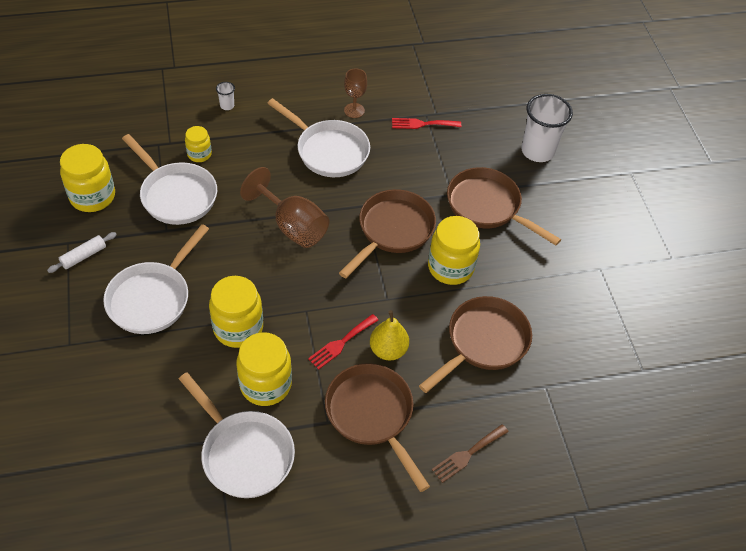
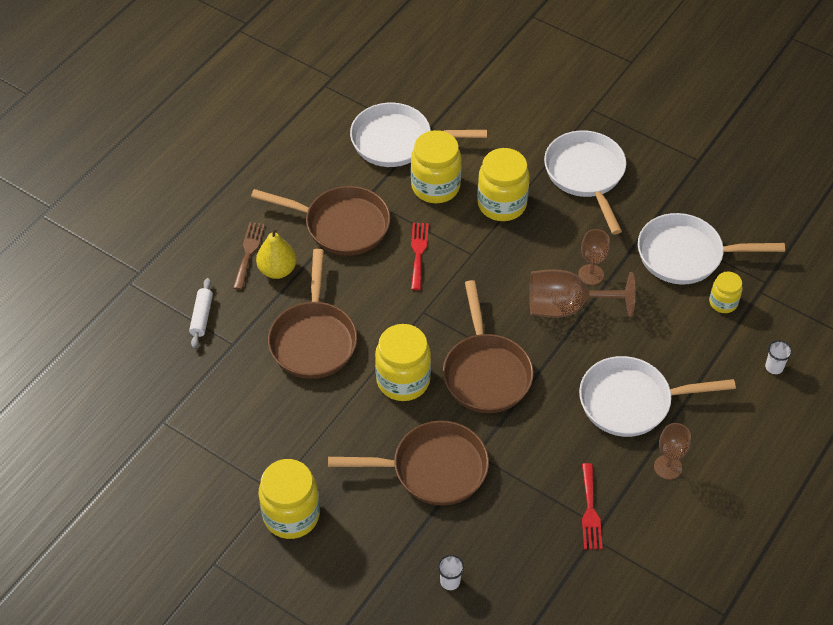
camera: 140 degrees right, 0 degrees up
(84, 256) = (673, 161): white rolling pin -> white rolling pin (201, 317)
(92, 196) = (738, 202): yellow jar -> yellow jar (291, 515)
(249, 232) = (591, 274): none -> brown goblet
(388, 350) = (379, 275): yellow pear -> yellow pear (277, 270)
(422, 124) = (590, 511): red fork -> red fork turned 135 degrees clockwise
(537, 151) = (450, 581): white cup -> white cup, size x0.43

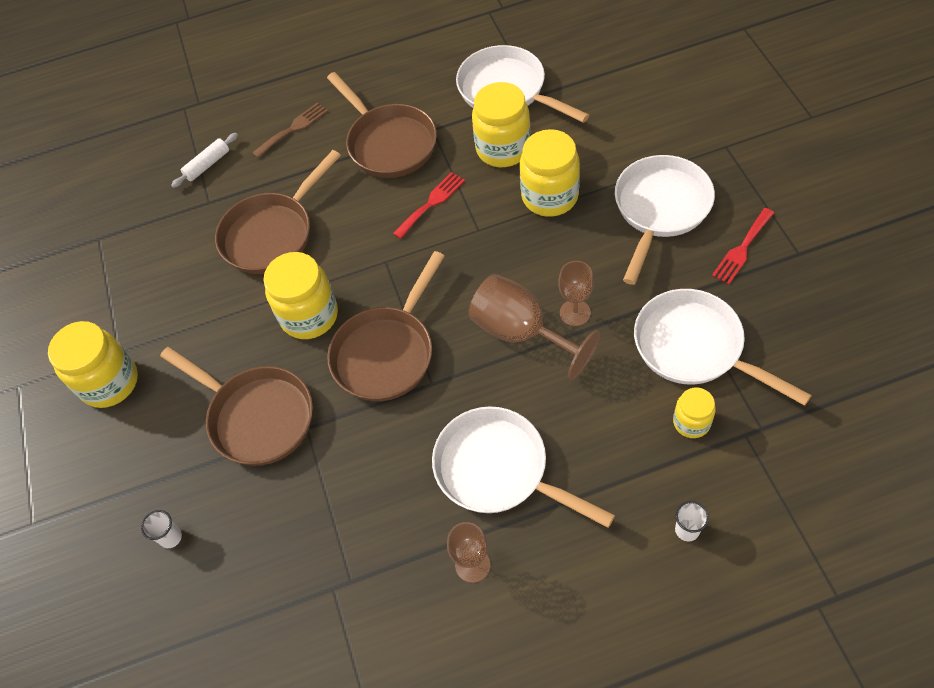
camera: 45 degrees right, 5 degrees up
(277, 270) = (301, 156): yellow pear -> none
(590, 511) = (355, 558): red fork -> red fork (742, 249)

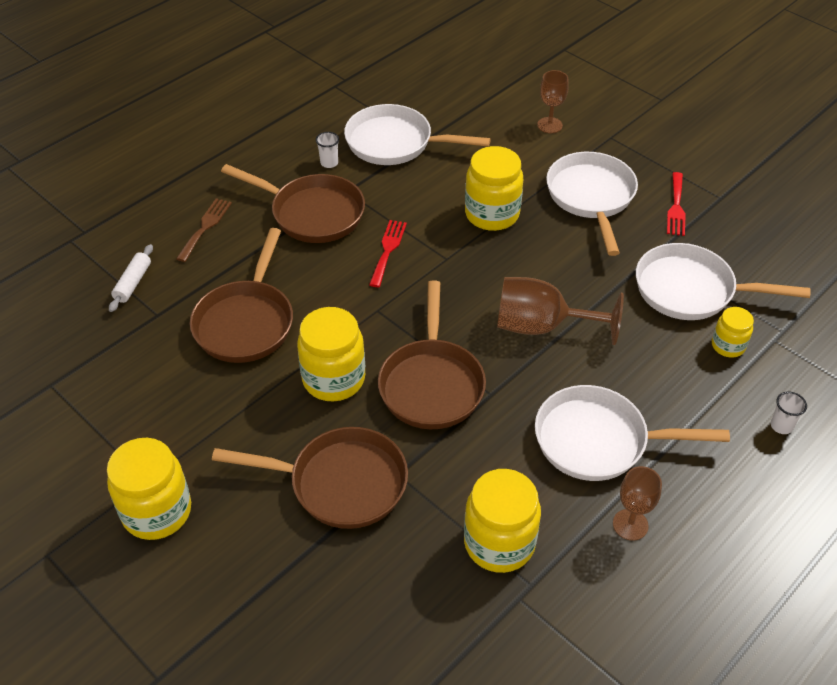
camera: 35 degrees left, 10 degrees down
(171, 537) = (324, 624): white cup -> white cup (329, 163)
(503, 149) = (424, 189): yellow jar -> yellow jar (499, 543)
(575, 313) = (577, 296): brown goblet -> brown goblet (549, 125)

